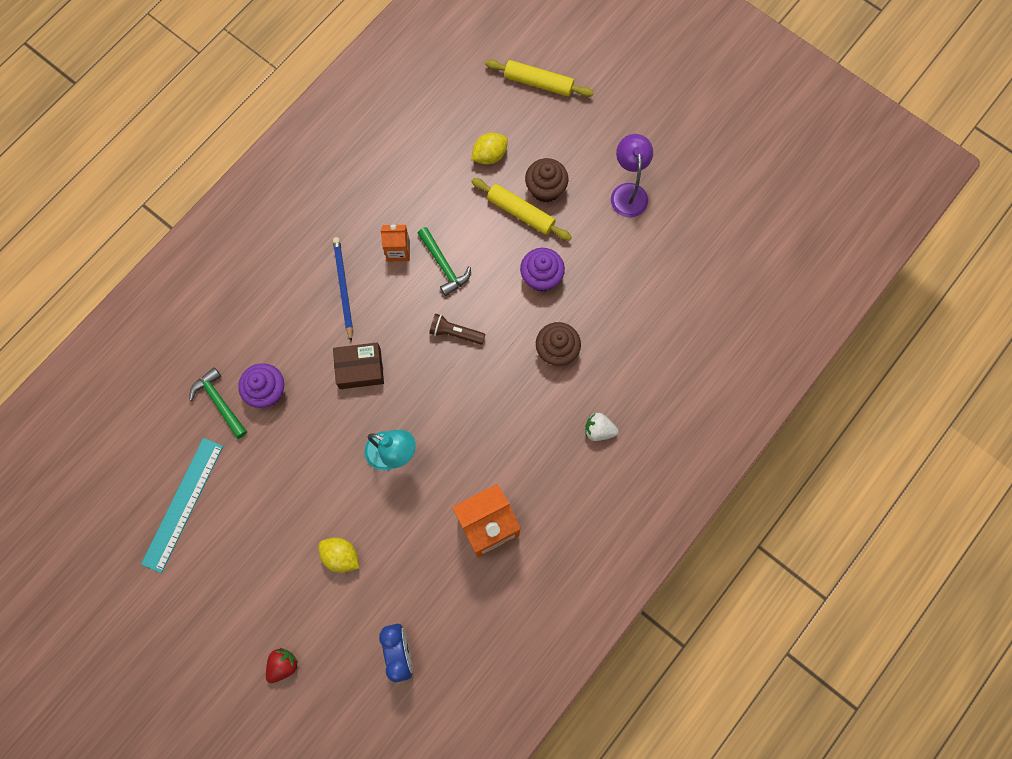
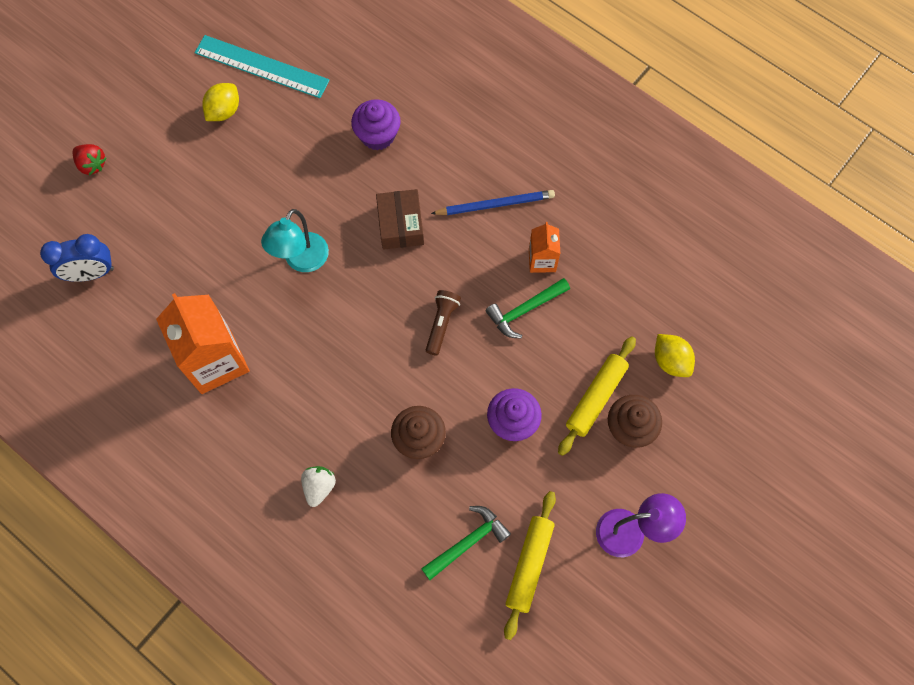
camera: 90 degrees right, 5 degrees down
(219, 402) = (367, 92): green hammer -> green hammer (468, 542)
(341, 556) = (196, 213): yellow lemon -> yellow lemon (224, 111)
(538, 83) = (777, 420): yellow rolling pin -> yellow rolling pin (529, 565)

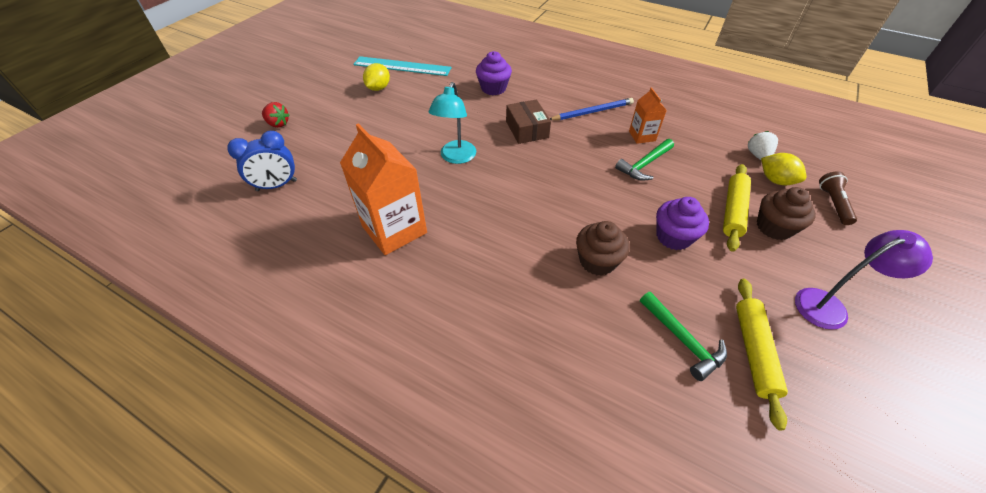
camera: 10 degrees left, 20 degrees down
(319, 487) = (516, 314): white strawberry -> white strawberry (757, 155)
(441, 324) = (582, 181): brown flashlight -> brown flashlight (833, 204)
(468, 542) = (683, 340): green hammer -> green hammer turned 105 degrees clockwise

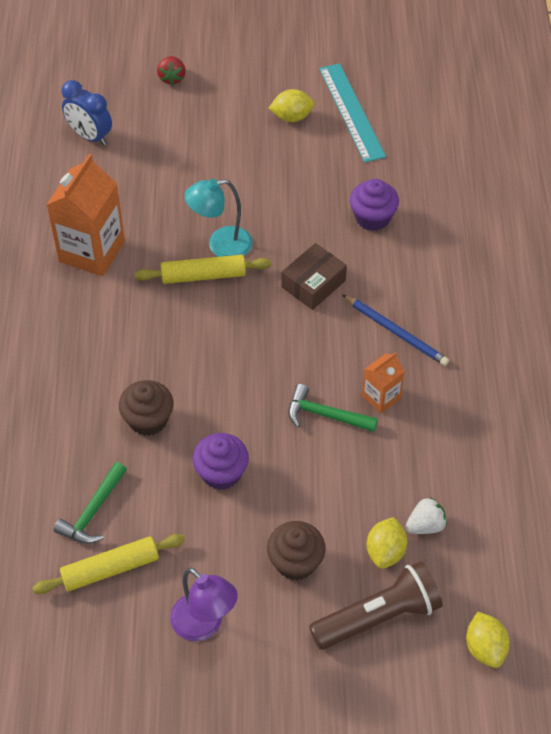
camera: 60 degrees right, 5 degrees up
(733, 211) = (298, 518): yellow rolling pin -> yellow rolling pin (203, 275)
(833, 204) = (378, 616): brown flashlight -> brown flashlight, size x1.78
(865, 166) = (485, 648): none -> yellow lemon

